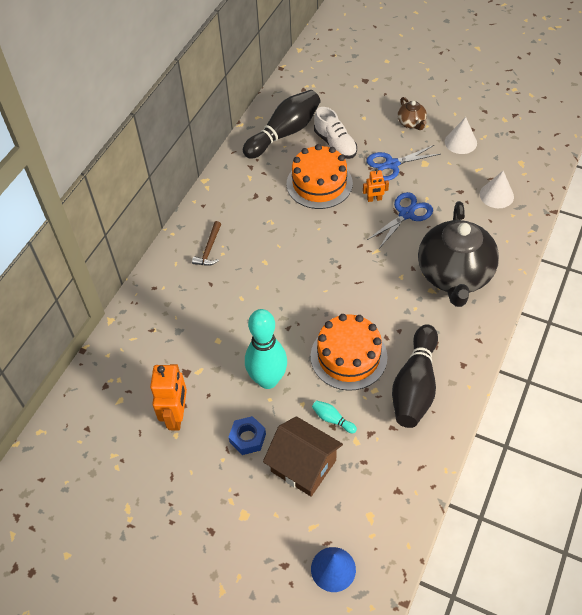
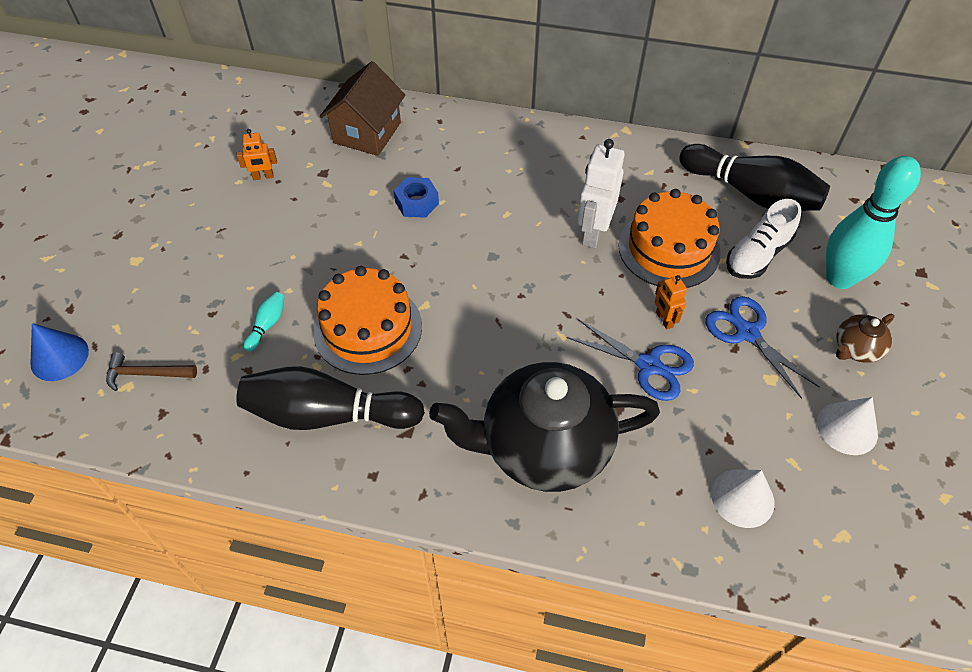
camera: 75 degrees right, 0 degrees up
(176, 416) = (263, 177): orange robot -> orange robot, size x0.53
(209, 249) = (512, 156): brown hammer -> brown hammer (146, 374)
(247, 438) = (236, 245): blue nut -> blue nut (417, 202)
(268, 380) = (320, 249): turquoise bowling pin -> turquoise bowling pin (839, 278)
(295, 218) = (593, 232): none -> white robot
(303, 466) = (199, 305): brown house -> brown house (367, 133)

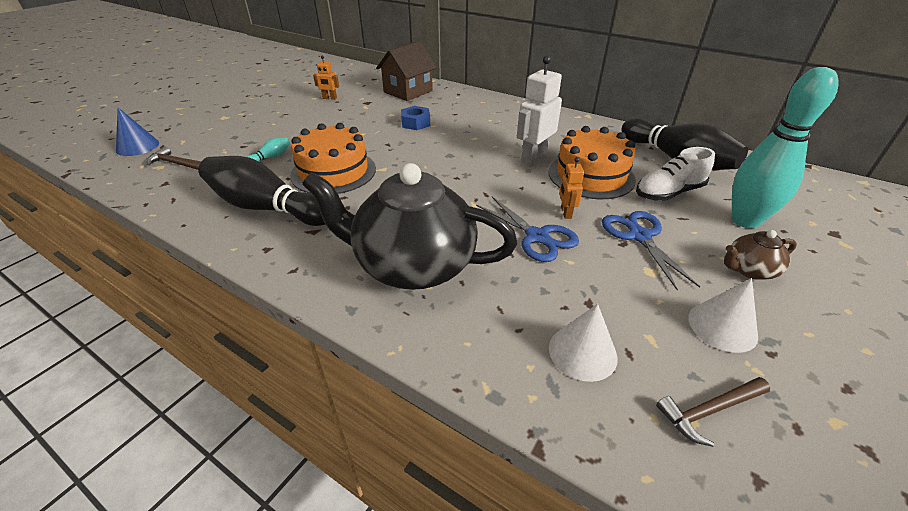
camera: 20 degrees right, 15 degrees down
(855, 521) = (709, 411): none -> brown hammer

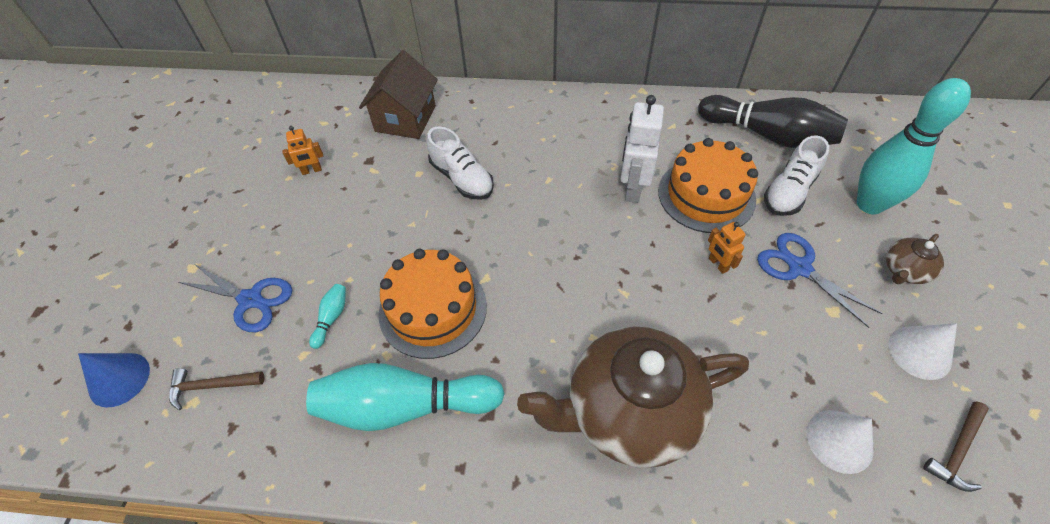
camera: 25 degrees left, 15 degrees up
(267, 208) = (405, 406): black bowling pin -> turquoise bowling pin
(413, 265) = (629, 412): black teapot -> brown teapot
(416, 123) = (462, 178): blue nut -> white shoe
(537, 237) = (714, 312): blue scissors -> blue scissors (251, 300)

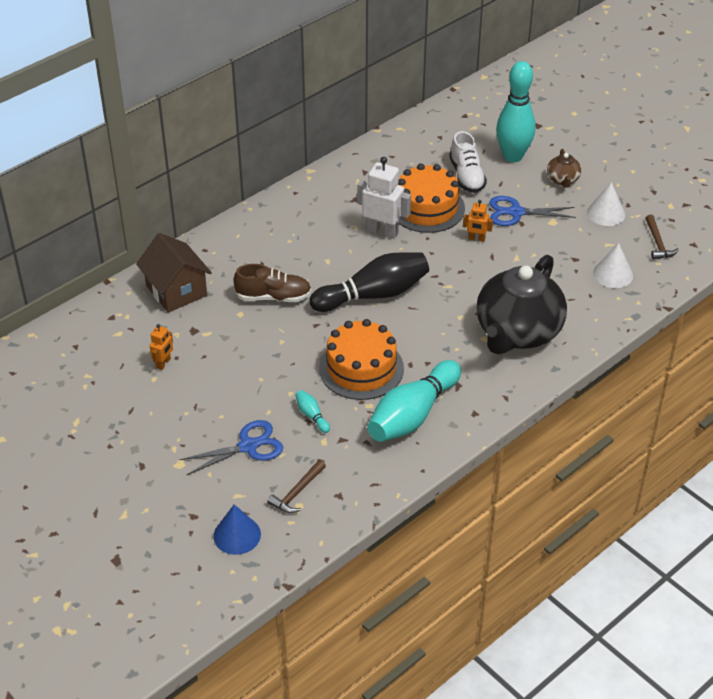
camera: 50 degrees left, 10 degrees down
(462, 178) = (273, 297): white shoe -> brown shoe
(629, 412) = (517, 332): brown teapot -> black teapot
(632, 188) = (382, 231): white robot -> white robot turned 150 degrees clockwise
(768, 135) = (419, 151): black bowling pin -> black bowling pin (373, 295)

